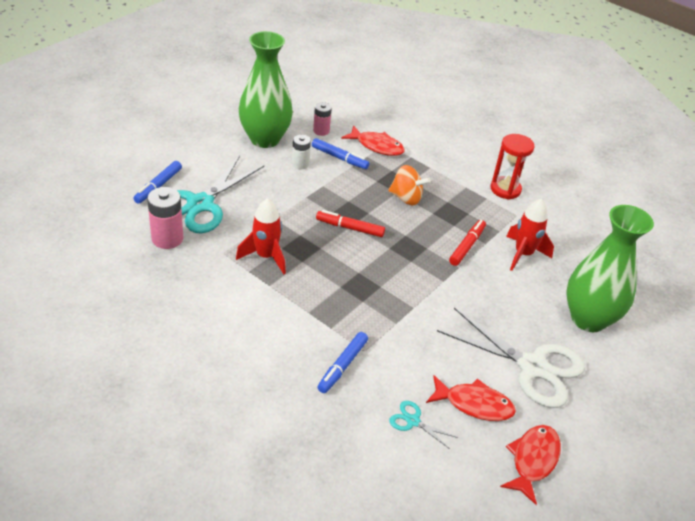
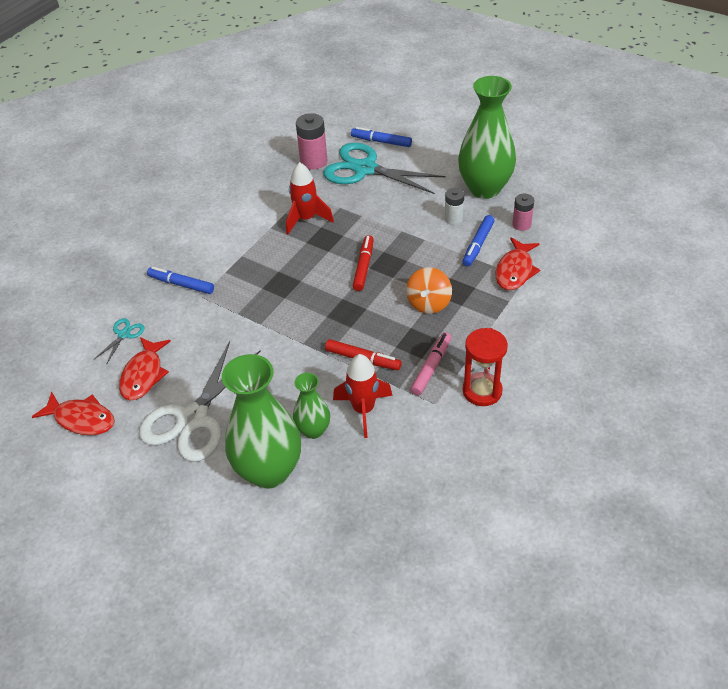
camera: 90 degrees right, 5 degrees up
(479, 210) = (431, 367): none -> pink marker
(544, 286) = (313, 430): none -> green vase

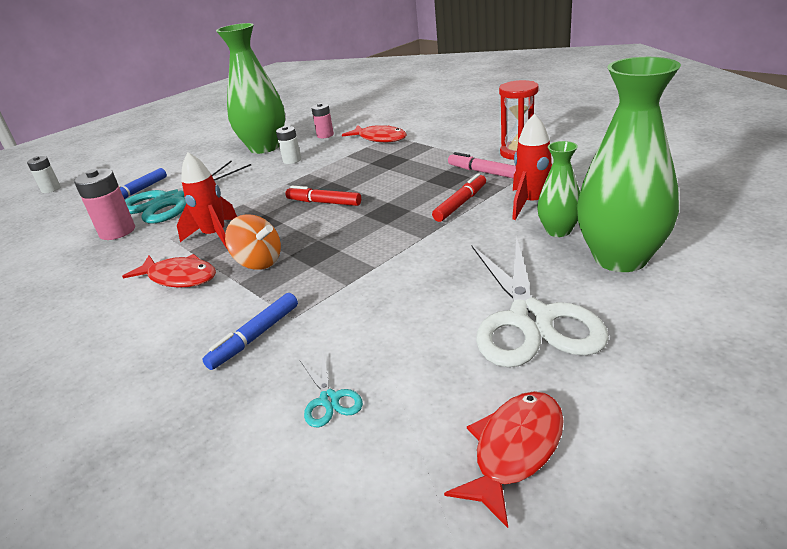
camera: 75 degrees left, 15 degrees down
(124, 334) = (329, 400): turquoise scissors -> turquoise scissors turned 150 degrees counterclockwise
(144, 375) = (431, 372): red fish -> red fish (179, 277)
(192, 419) = (530, 319): white scissors -> white scissors turned 45 degrees clockwise
(386, 87) = (51, 189): none -> white battery
(429, 303) = (398, 172): orange spinning top -> orange spinning top (259, 262)
(478, 245) = (336, 151): blue marker -> none

